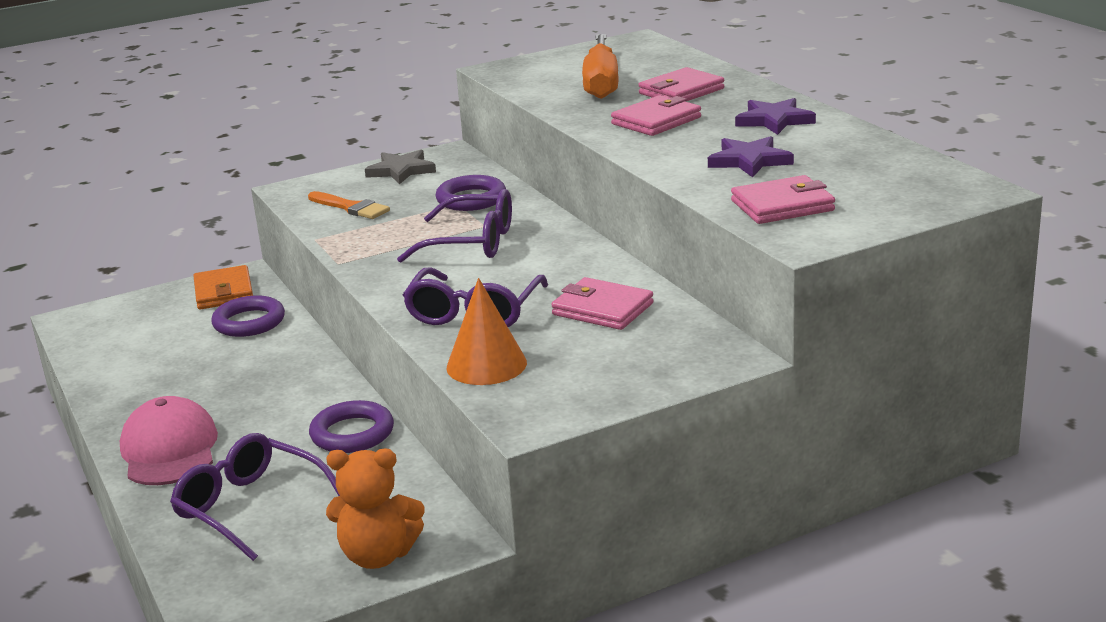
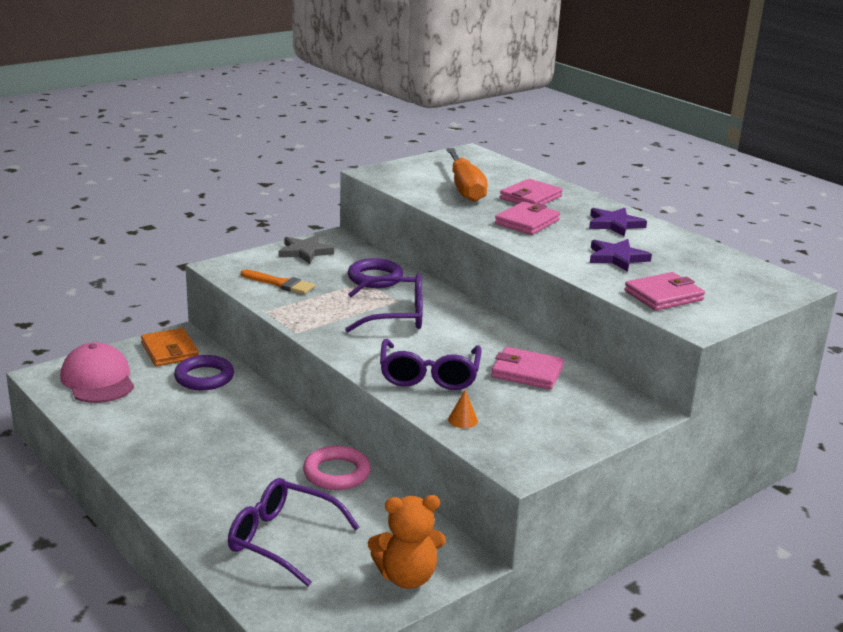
camera: 15 degrees left, 0 degrees up
(170, 450) = (189, 491): pink cap -> pink cap (98, 379)
(352, 433) = (336, 473): purple ring -> pink ring
(486, 365) = (462, 420): orange cone -> orange cone, size x0.48

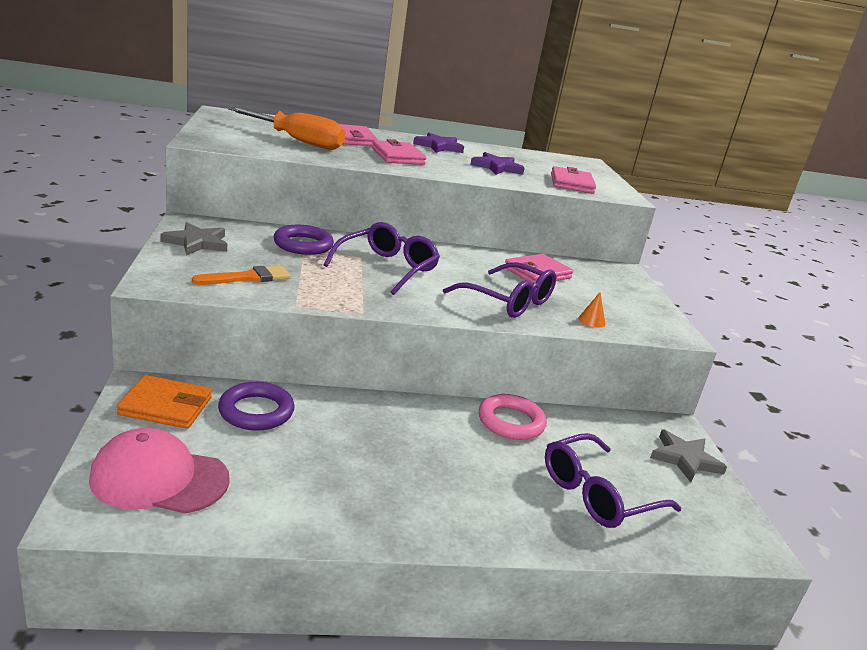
camera: 60 degrees left, 0 degrees up
(407, 577) = (685, 459): orange teddy bear -> grey star

